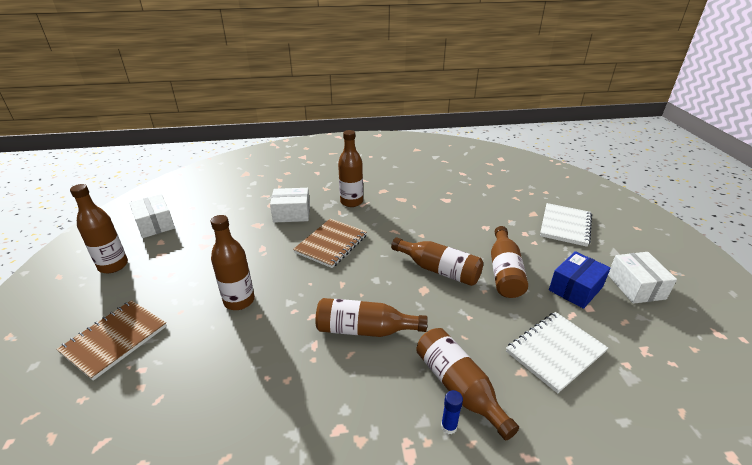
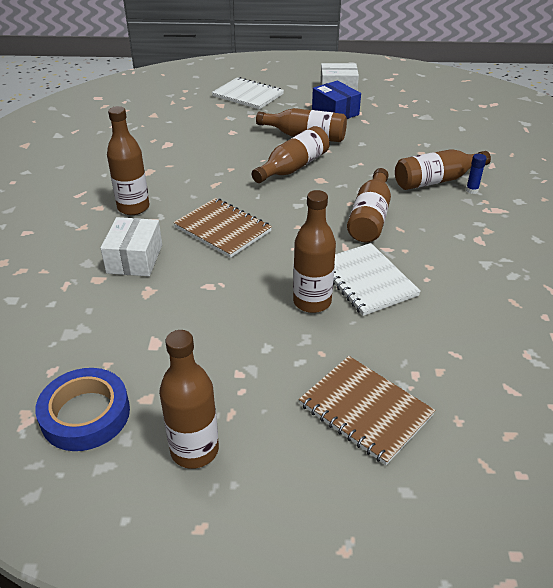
camera: 80 degrees left, 5 degrees up
(155, 224) = (85, 414): white box -> blue tape
(555, 351) = (402, 136): white notebook -> white notebook (366, 280)

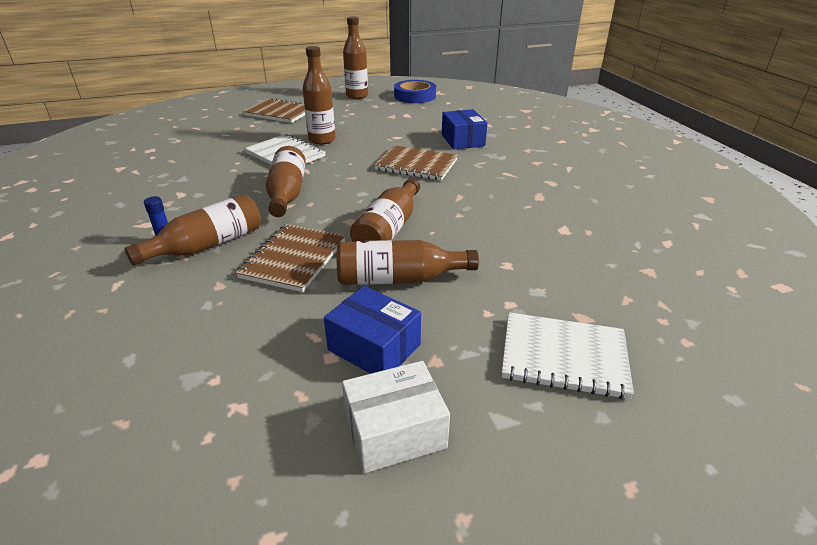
camera: 160 degrees right, 5 degrees down
(133, 207) = (508, 166): brown bottle -> none
(135, 259) = (463, 140): white box -> blue box
(371, 159) = (294, 259): none -> brown notebook

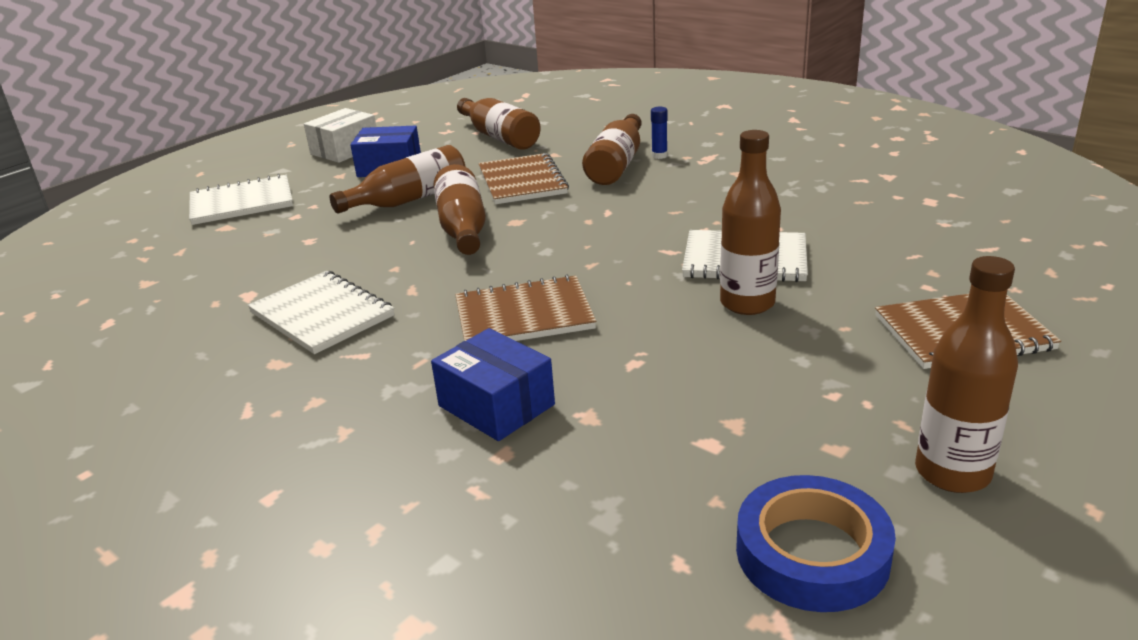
camera: 150 degrees right, 5 degrees down
(287, 194) = (633, 219): brown bottle -> brown bottle (500, 137)
(519, 199) = (322, 314): none -> white notebook

